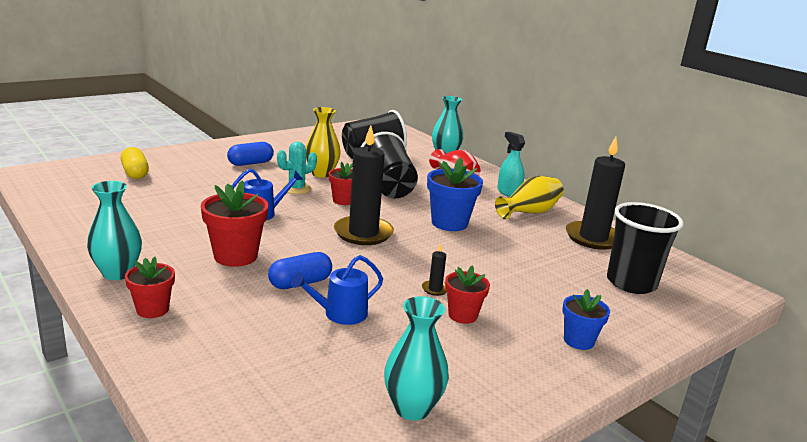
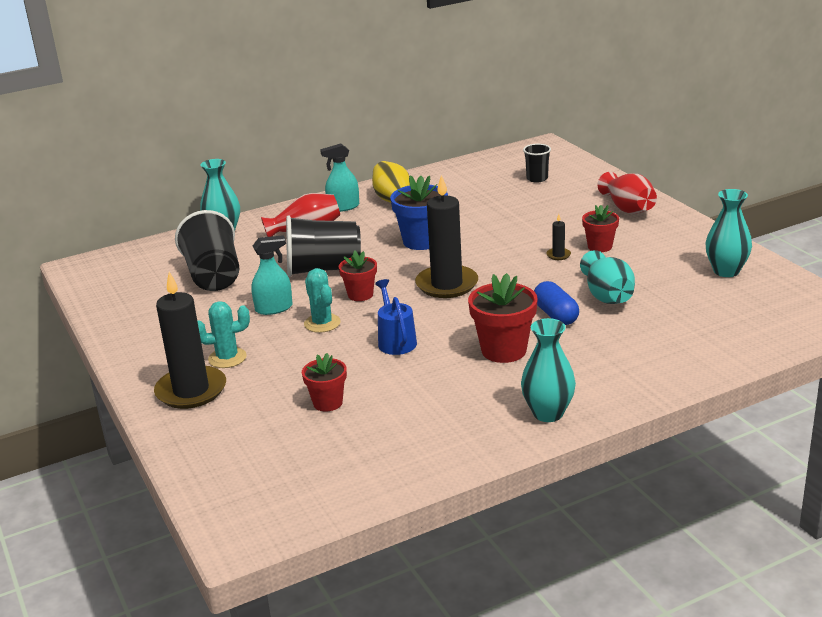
camera: 75 degrees left, 5 degrees up
(135, 173) = (252, 443): yellow capsule -> none
(152, 309) = (616, 384): red flower pot -> red flower pot (327, 403)
(250, 163) = (227, 358): blue capsule -> turquoise cactus
(321, 174) = (274, 308): yellow vase -> turquoise spray bottle
(340, 314) = (607, 296): blue watering can -> turquoise vase
(578, 341) = (628, 208): blue flower pot -> red vase
(593, 238) = (454, 181): black candle -> black candle (191, 391)
(631, 283) = (537, 178): black cup -> black cup, size x0.52

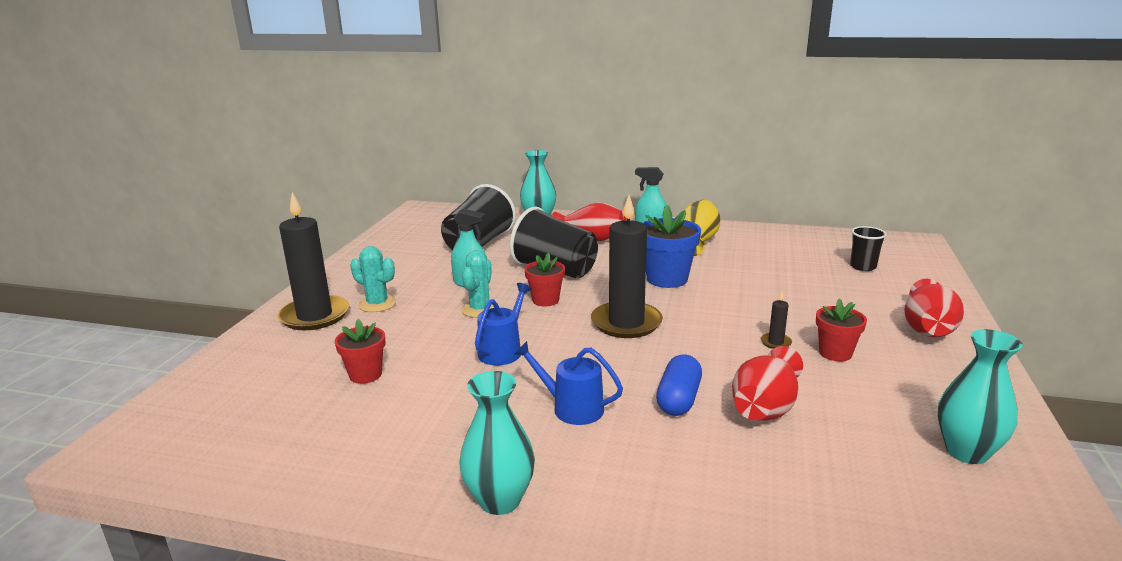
camera: 40 degrees right, 5 degrees down
(504, 350) = (572, 408): red flower pot -> blue watering can
(607, 296) = (765, 407): turquoise vase -> red vase

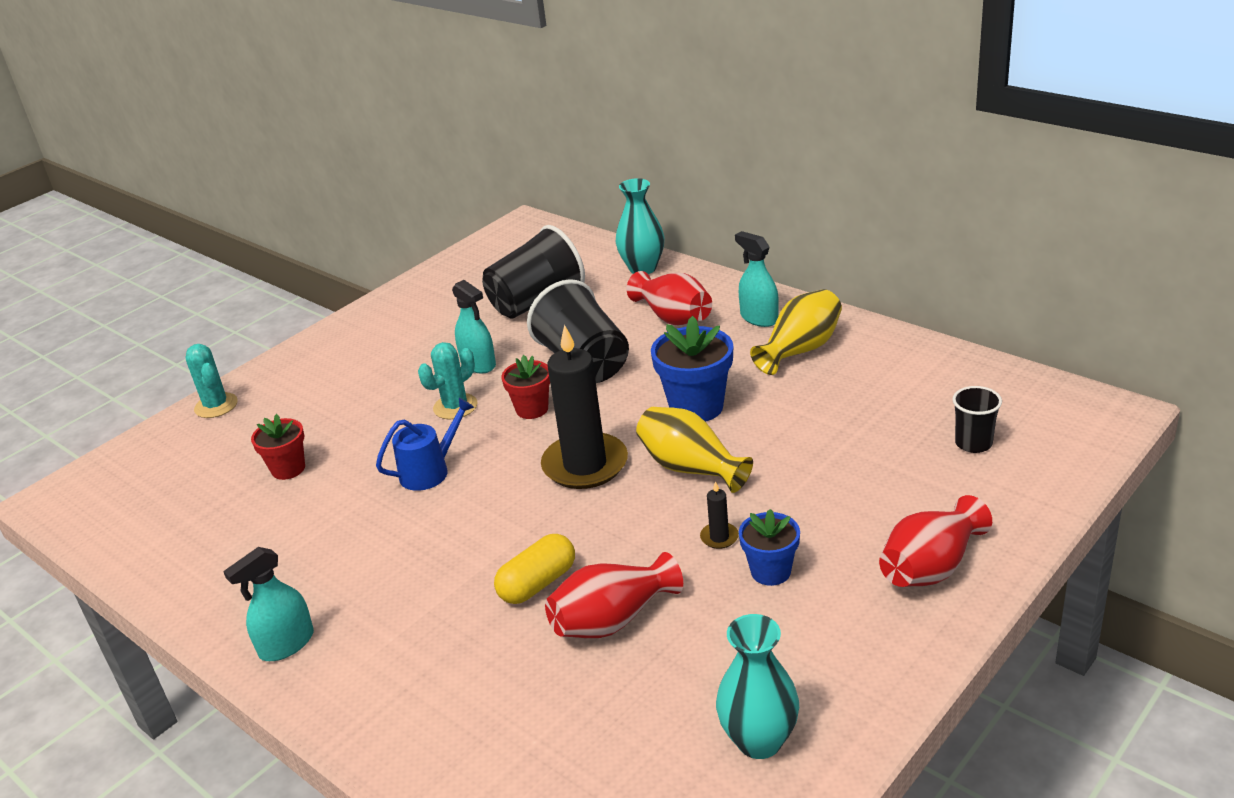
camera: 30 degrees right, 10 degrees up
(314, 316) = (299, 378): black candle -> none
(377, 304) = (365, 375): turquoise cactus -> turquoise cactus (216, 406)
(500, 500) = (286, 644): turquoise vase -> turquoise spray bottle
(572, 408) = (430, 563): blue watering can -> none
(679, 399) = (538, 583): blue capsule -> yellow capsule
(705, 310) = (691, 468): none -> yellow vase
(835, 353) = (770, 571): red flower pot -> blue flower pot

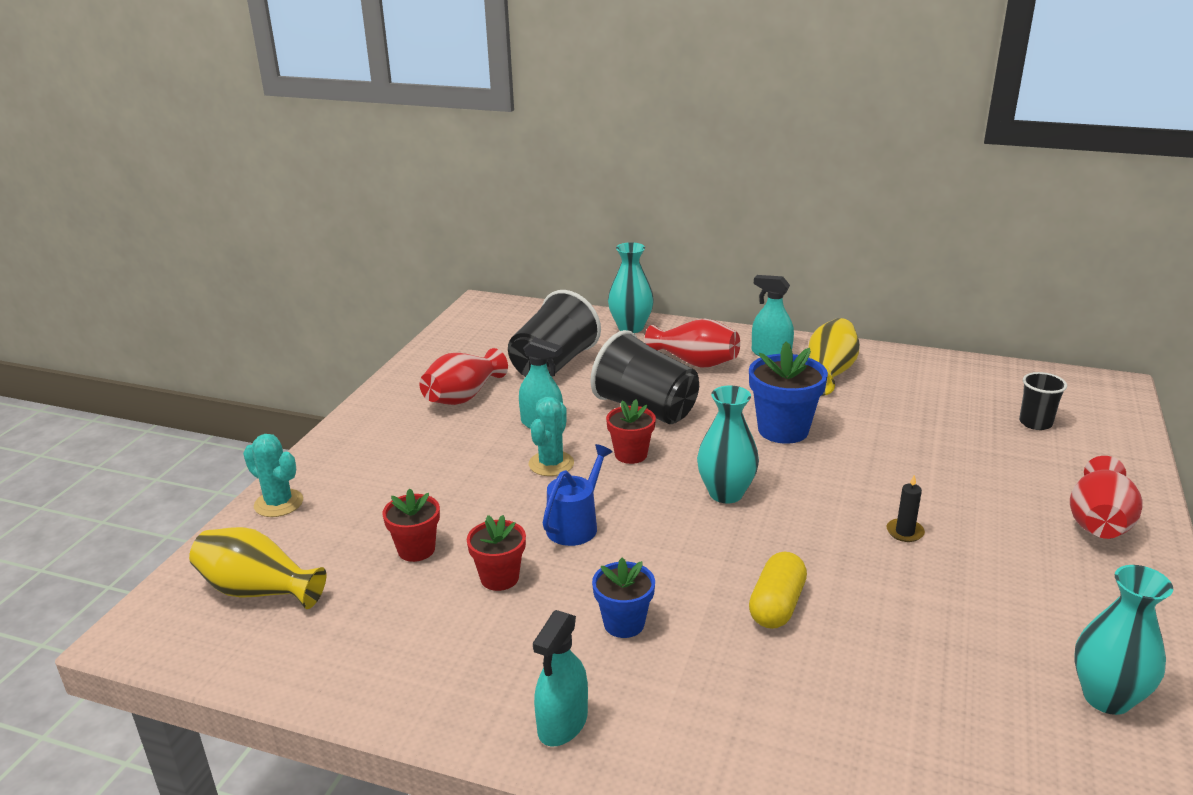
camera: 25 degrees left, 5 degrees down
(333, 508) = (499, 578): none -> red flower pot
(585, 465) = (726, 493): black candle -> turquoise vase
(612, 620) = (877, 623): red vase -> red vase (463, 396)
(691, 468) = (825, 480): yellow vase -> yellow vase (258, 590)
(770, 571) = (975, 551): blue flower pot -> blue flower pot (624, 623)

